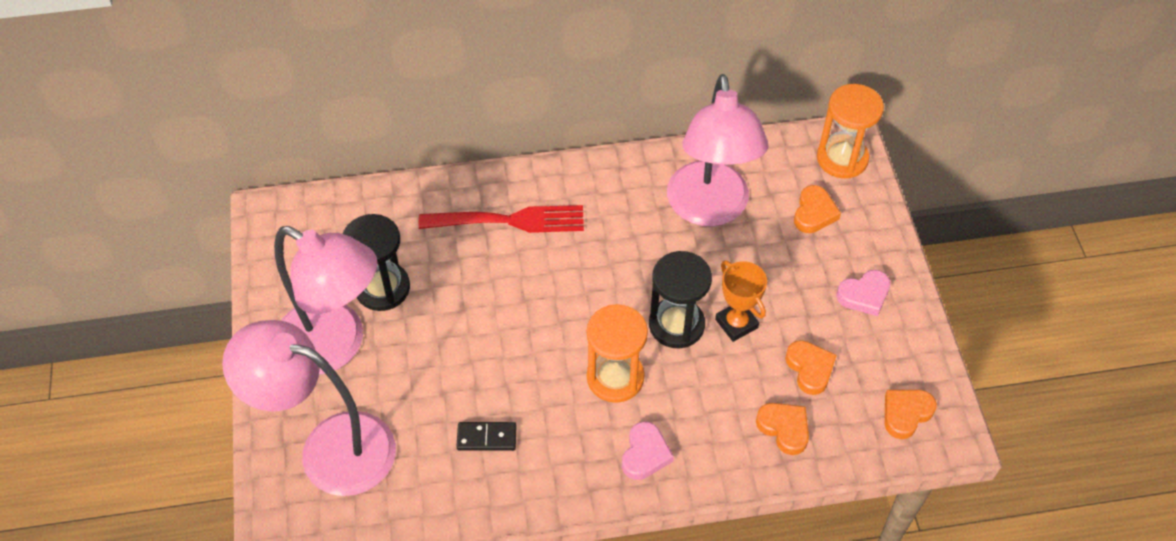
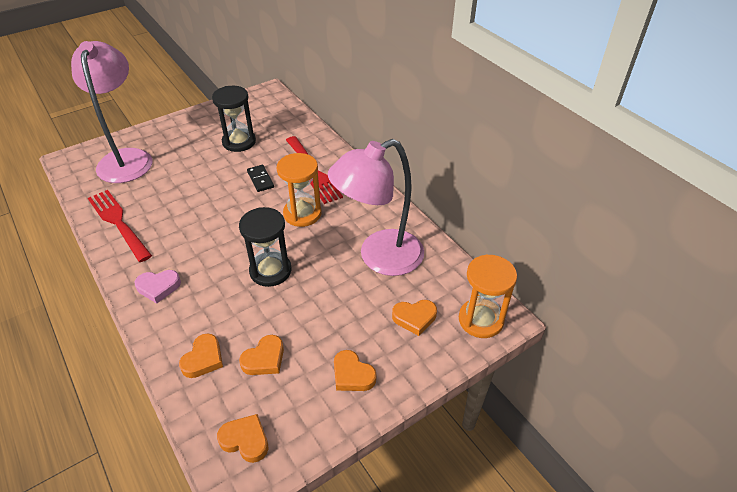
camera: 65 degrees right, 10 degrees down
(336, 346) = (193, 139): pink lamp -> none
(486, 438) = (150, 212): black domino -> black domino (260, 179)
(488, 482) = (119, 223): none -> red fork
(615, 377) = (214, 254): orange hourglass -> orange hourglass (302, 214)
(736, 323) = (286, 302): orange trophy -> none
(864, 295) = (352, 375): pink heart -> orange heart

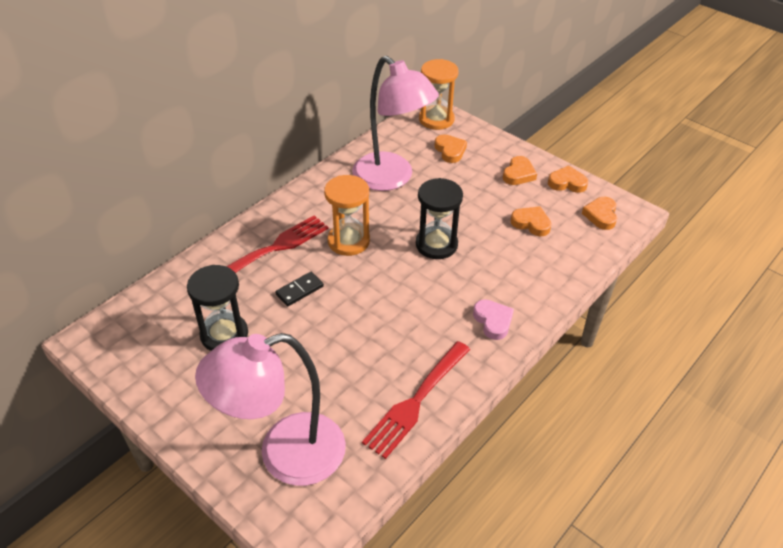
camera: 105 degrees left, 0 degrees up
(203, 359) = (551, 260): orange heart -> orange heart (567, 183)

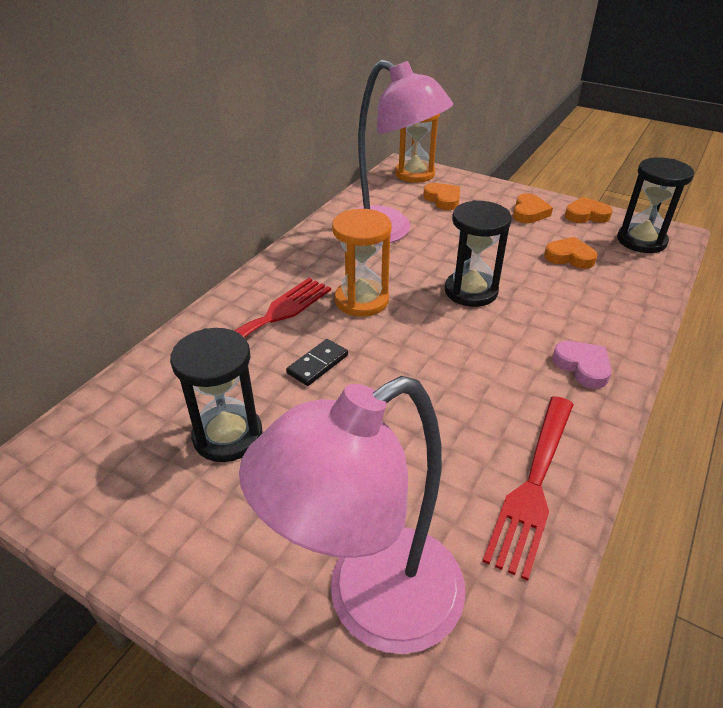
camera: 10 degrees left, 5 degrees down
(601, 215) = (641, 241): orange heart -> black hourglass

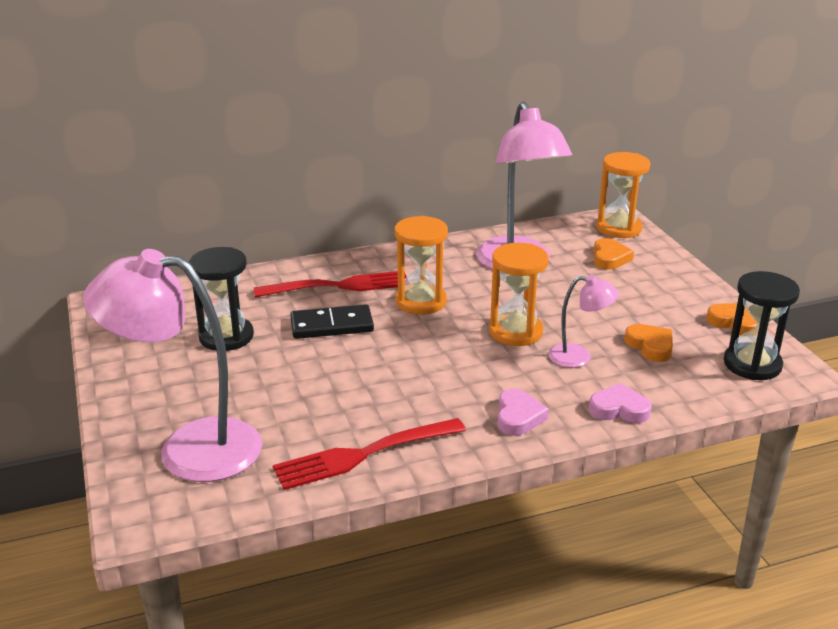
camera: 40 degrees right, 10 degrees down
(318, 364) = (332, 325): black domino -> black domino, size x1.52
(471, 291) = (515, 332): black hourglass -> orange hourglass
(529, 212) = (676, 299): orange heart -> none
(542, 290) = (579, 357): none -> pink lamp
(628, 319) = (619, 409): none -> pink heart

